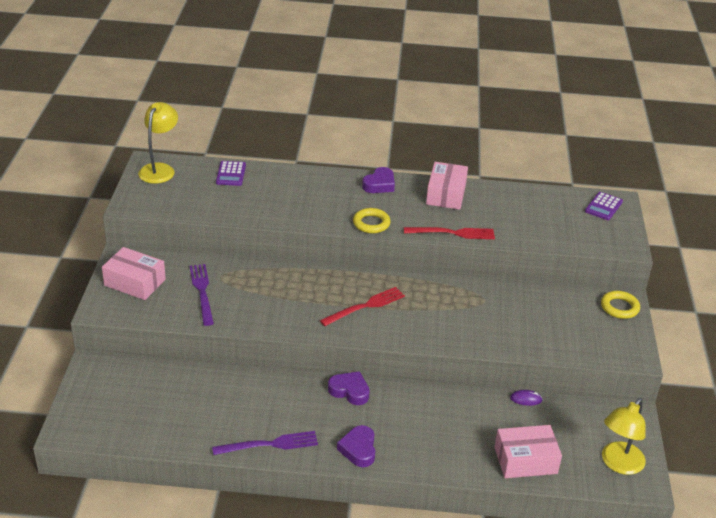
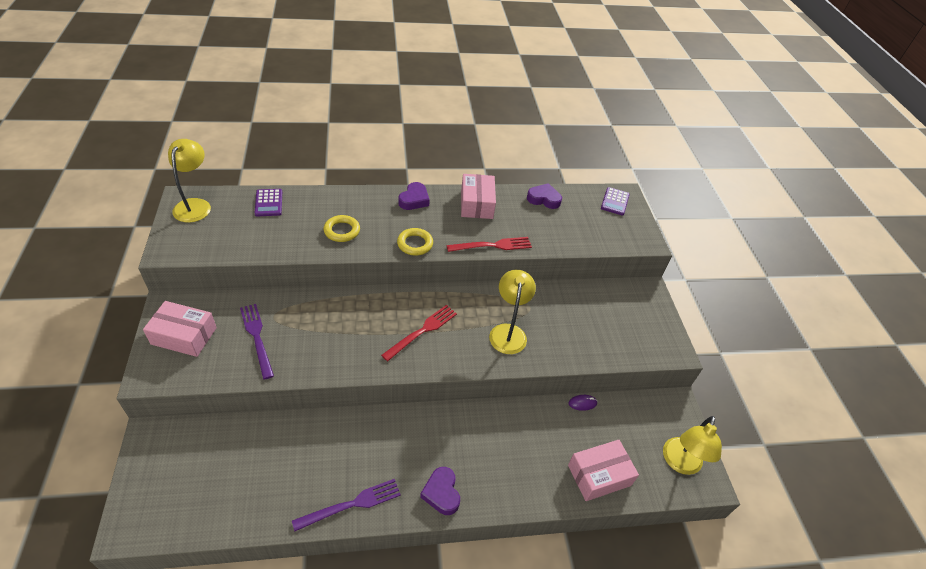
camera: 15 degrees left, 10 degrees up
(349, 391) = (420, 422): purple heart -> purple heart (544, 199)
(455, 318) = (508, 332): none -> yellow lamp
(619, 307) = (646, 299): yellow ring -> yellow ring (342, 231)

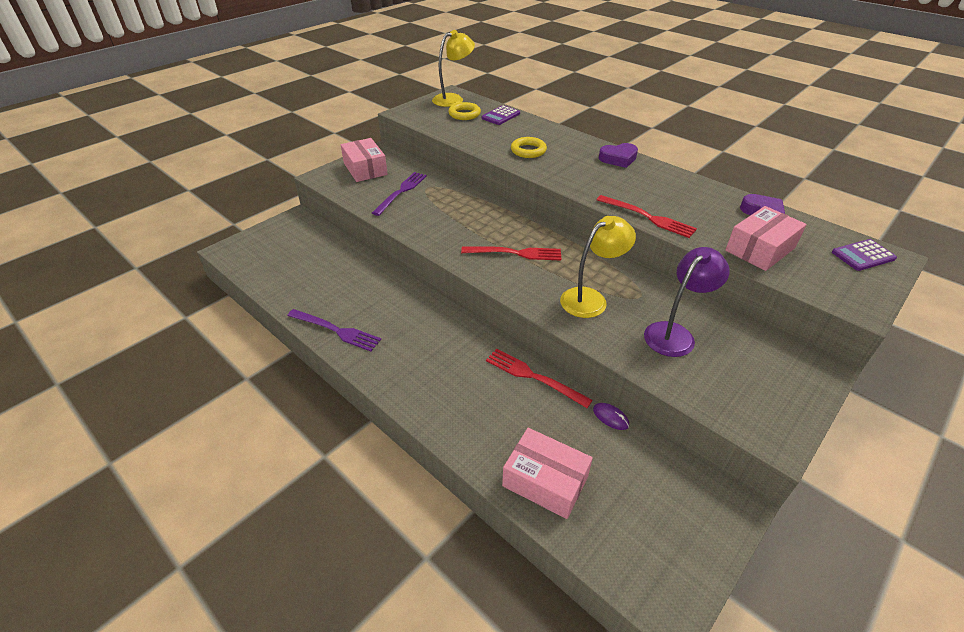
camera: 55 degrees right, 5 degrees down
(415, 244) = (575, 183): yellow ring -> yellow ring (464, 114)
(441, 493) = (398, 374): purple heart -> none
(477, 204) = (677, 185): pink box -> pink box (760, 249)
(517, 415) = (532, 376): none -> red fork
(574, 321) = (675, 333): none -> purple lamp
(680, 463) = (655, 556): yellow lamp -> none

